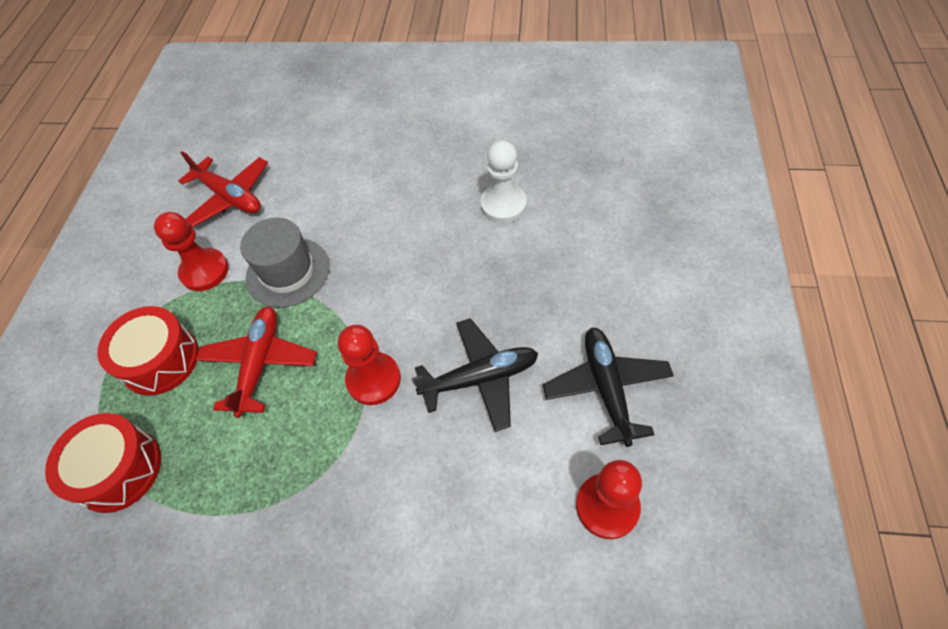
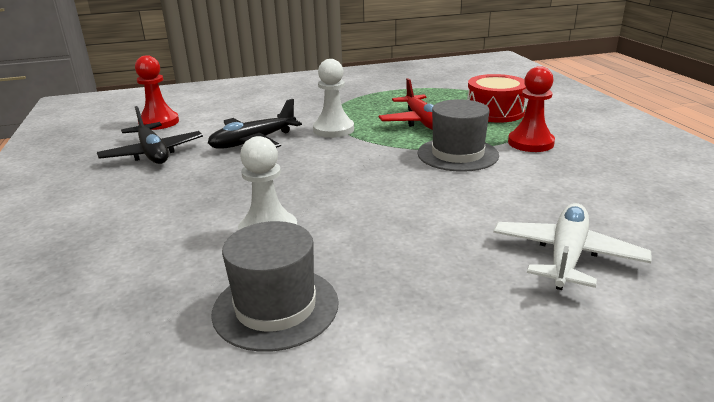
camera: 155 degrees right, 30 degrees down
(118, 469) = (459, 89): red drum -> none
(230, 197) = (590, 181): red plane -> none
(329, 134) = (566, 256): none -> white plane
(373, 379) = (333, 129): red pawn -> white pawn
(515, 139) = (275, 307): none -> grey hat

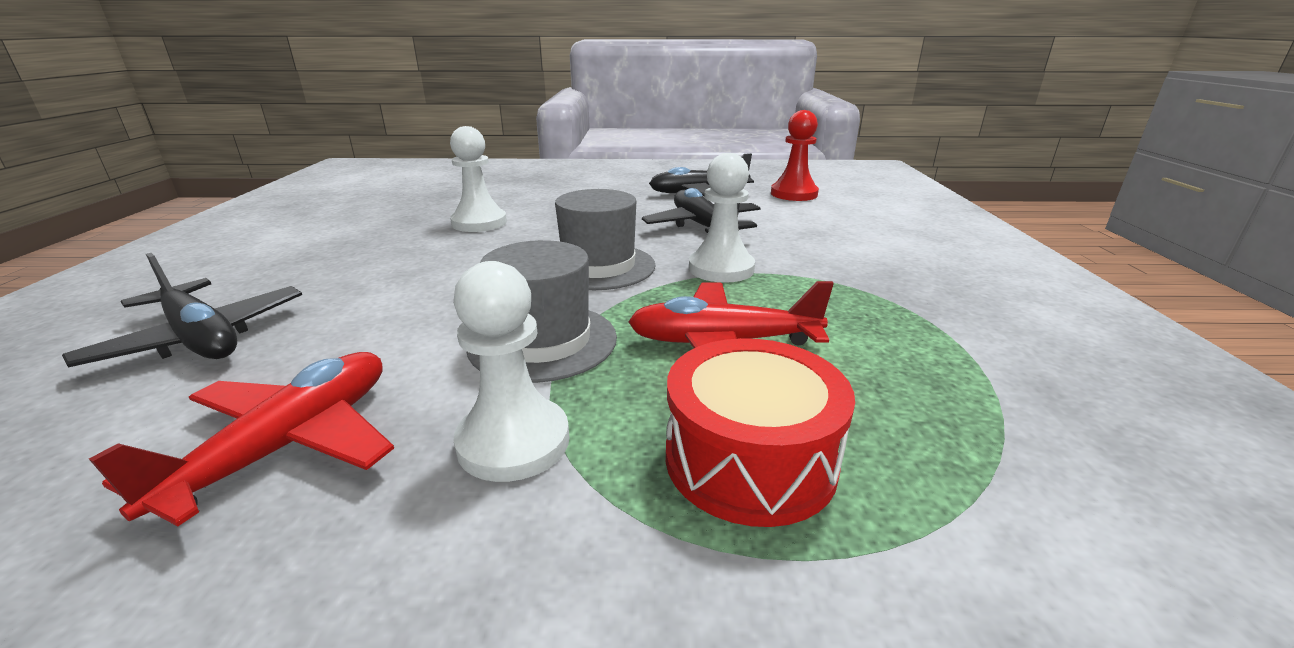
camera: 105 degrees right, 0 degrees up
(275, 307) = (375, 220): grey hat -> grey hat (598, 266)
(530, 143) = (513, 442): red pawn -> white pawn
(566, 256) = (201, 338): white plane -> black plane
(588, 180) = (289, 445): none -> red plane

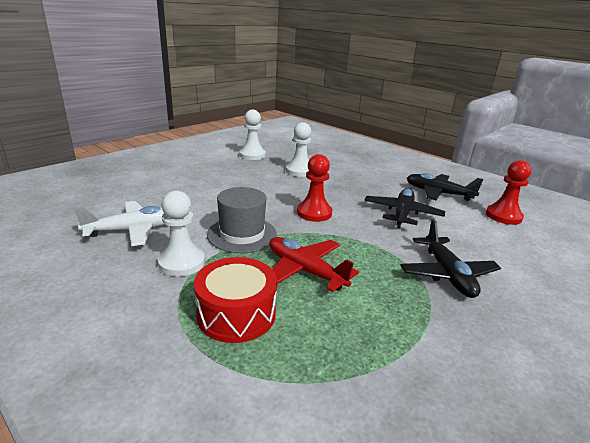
camera: 40 degrees right, 0 degrees up
(201, 338) = (155, 184): black plane -> black plane (447, 274)
(289, 445) = (133, 230): red plane -> white plane
(598, 266) = (314, 213): grey hat -> red pawn
(721, 269) = (368, 239): white pawn -> white pawn (252, 155)

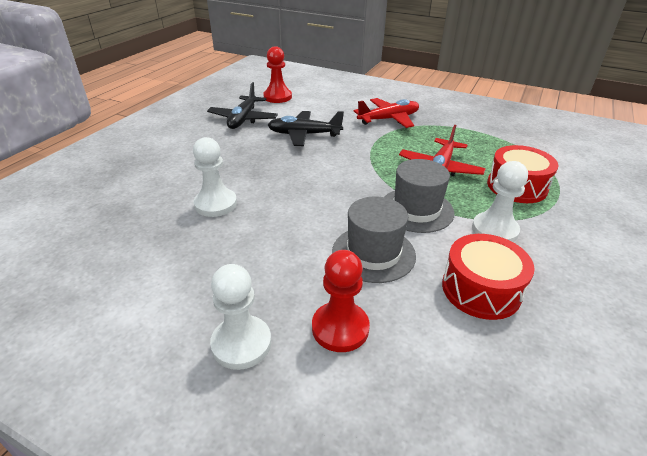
camera: 105 degrees left, 10 degrees up
(133, 230) = (481, 289): white plane -> red drum
(207, 205) = (373, 253): none -> grey hat
(252, 155) = (154, 264): white pawn -> white pawn (241, 343)
(314, 213) = (337, 177): red pawn -> red pawn (340, 328)
(447, 274) = (389, 119): black plane -> red plane

